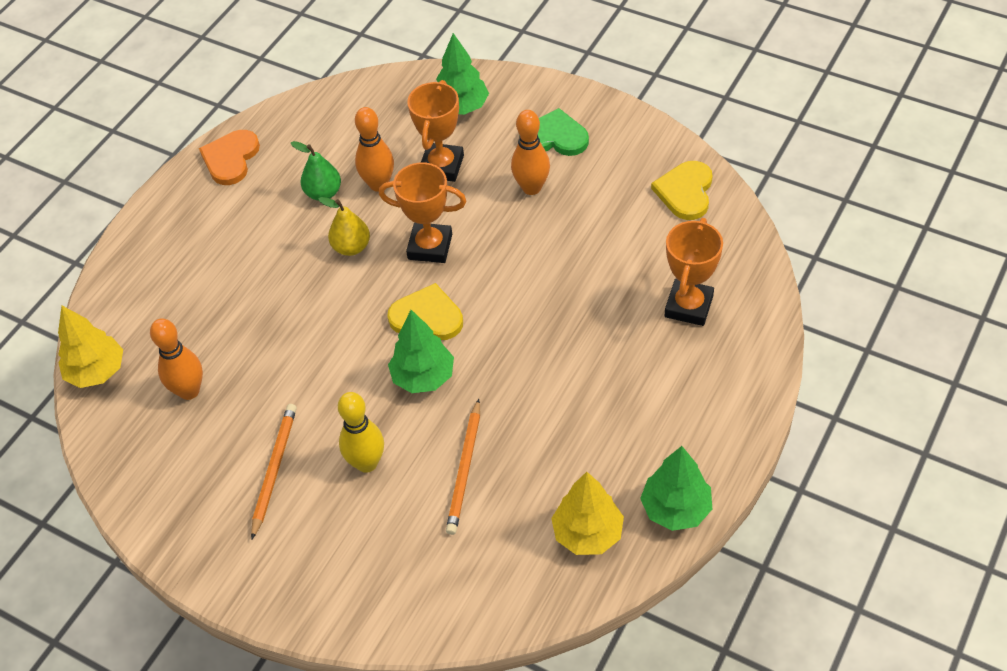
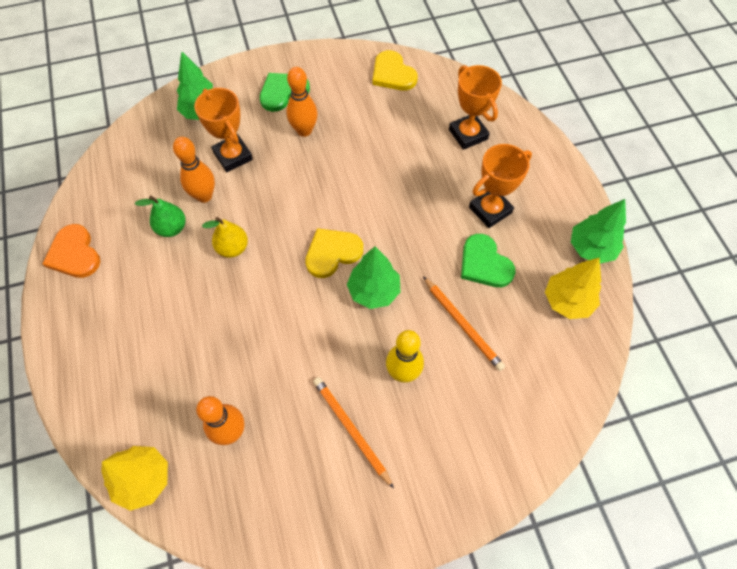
camera: 50 degrees left, 10 degrees up
(430, 247) = (284, 210): orange trophy -> orange trophy (490, 210)
(551, 436) = (484, 263): none -> green heart

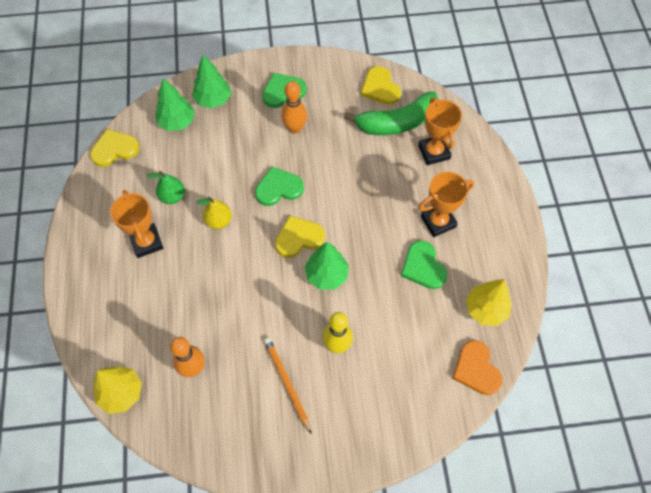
camera: 10 degrees right, 0 degrees up
(74, 254) = (92, 206): orange heart -> orange heart (476, 369)
(93, 184) = (114, 149): none -> yellow heart
(204, 196) = (202, 173): orange bowling pin -> none
(233, 156) = (231, 142): orange trophy -> orange trophy (146, 242)
(298, 200) = (278, 188): none -> green heart
(419, 108) = (397, 122): none -> green banana
(463, 325) = (394, 315): orange pencil -> none
(591, 248) = (517, 268): green tree -> green tree (177, 122)

